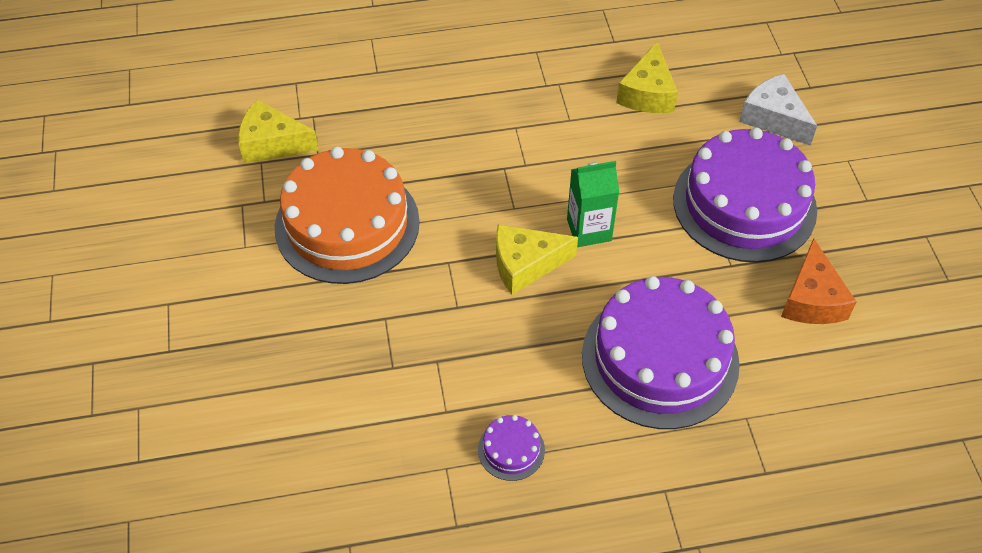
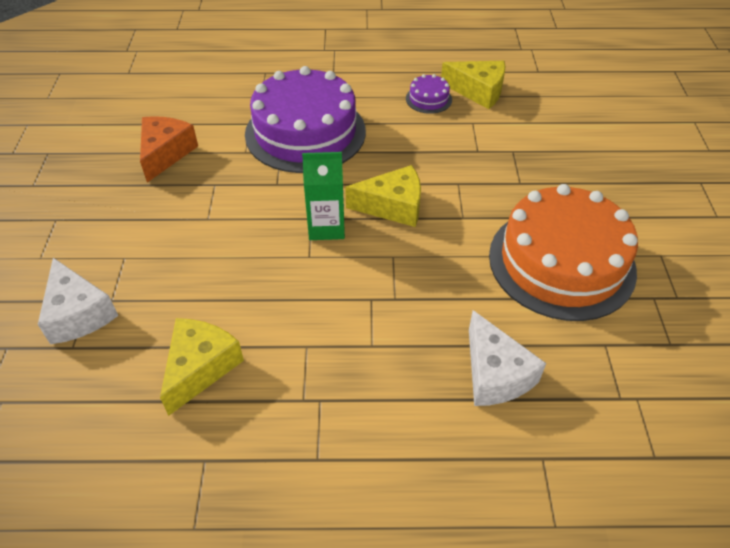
camera: 170 degrees left, 5 degrees down
(272, 143) = (663, 366): yellow cheese -> yellow cheese (478, 91)
(412, 120) = (494, 374): none -> white cheese
(744, 204) = (170, 230): purple cake -> none

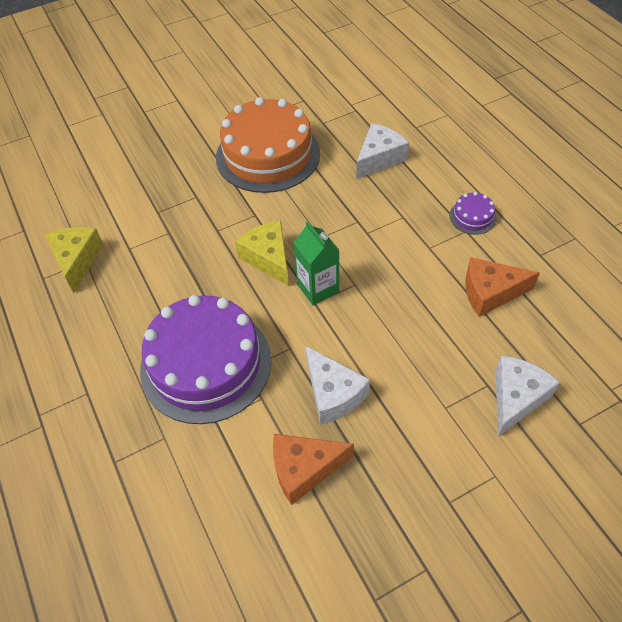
camera: 115 degrees left, 5 degrees up
(200, 368) = (490, 292): yellow cheese -> orange cheese
(208, 192) = (333, 394): none -> white cheese
(428, 99) = (105, 291): purple cake -> purple cake (472, 217)

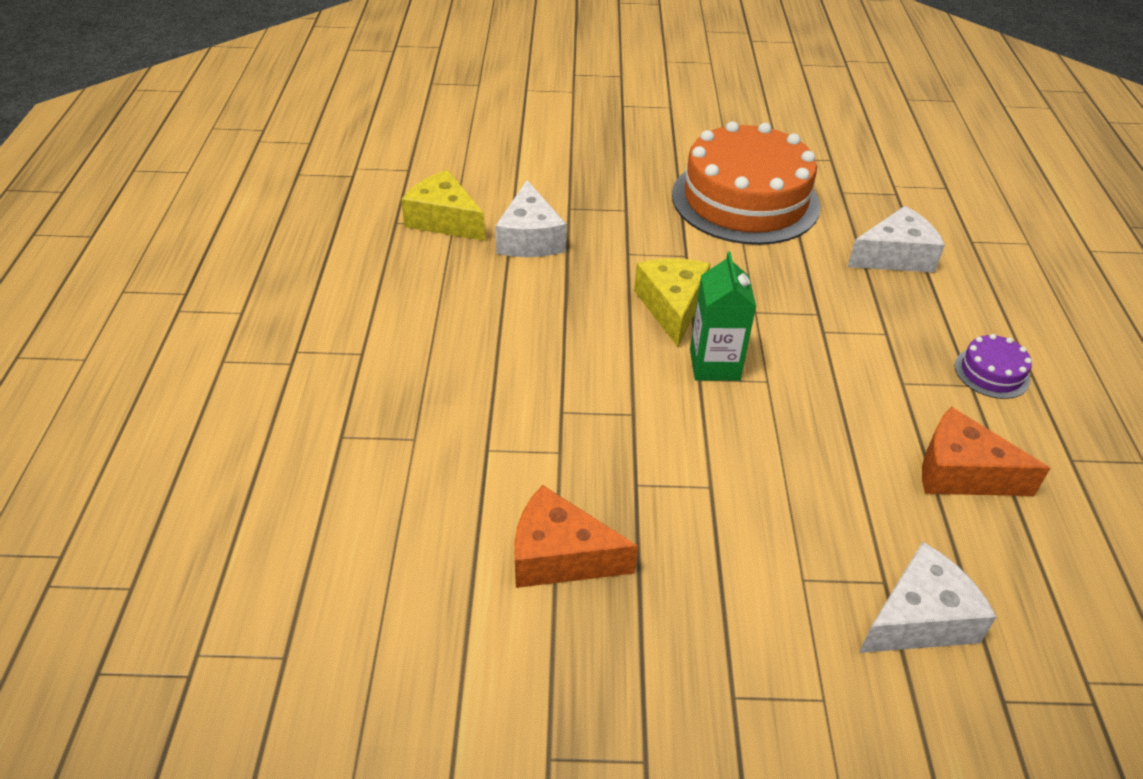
camera: 25 degrees right, 10 degrees down
(77, 260) = (444, 220): yellow cheese -> yellow cheese turned 75 degrees counterclockwise
(206, 364) = (517, 385): purple cake -> none
(333, 394) = (655, 489): white cheese -> white cheese (529, 238)

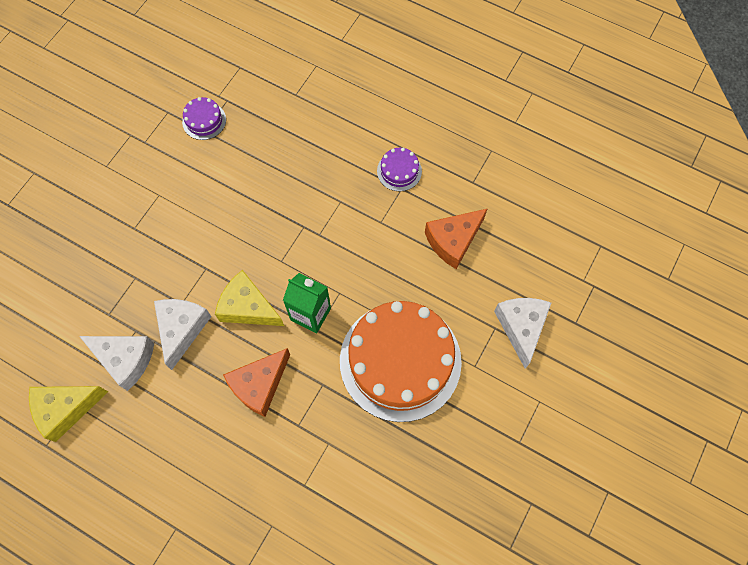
camera: 60 degrees left, 25 degrees up
(560, 556) = (400, 482): orange cheese -> orange cheese (259, 385)
(745, 200) = (174, 195): orange cake -> orange cake (400, 361)
(853, 187) = (204, 121): none -> purple cake
(895, 256) = (282, 147): white cheese -> white cheese (182, 329)

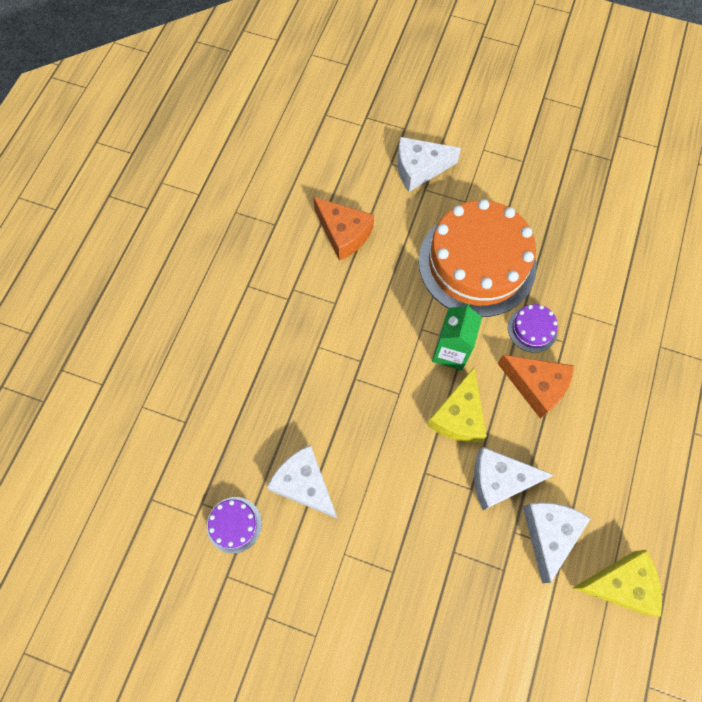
camera: 100 degrees left, 0 degrees up
(66, 409) = (620, 584): yellow cheese -> yellow cheese turned 60 degrees counterclockwise
(221, 174) = (304, 484): none -> white cheese
(399, 171) = (272, 294): purple cake -> purple cake (532, 329)

